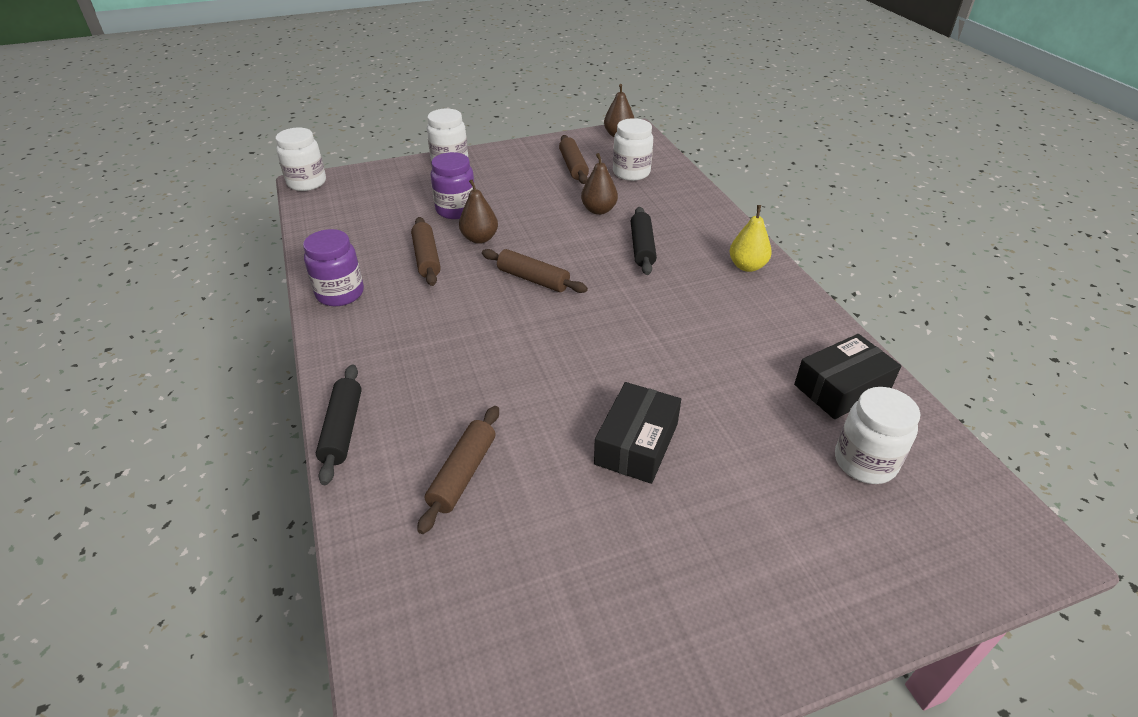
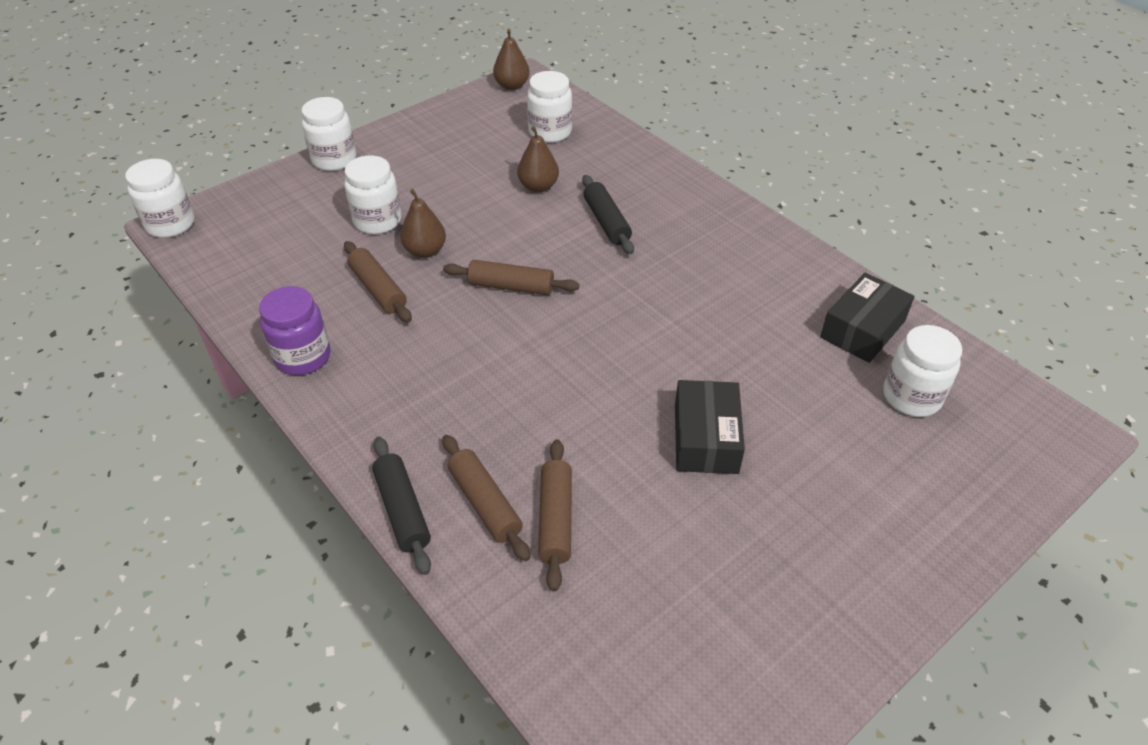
camera: 20 degrees left, 5 degrees up
(456, 210) = (377, 221): purple jar -> white jar
(573, 166) = (481, 137): brown rolling pin -> brown rolling pin (485, 503)
(747, 266) = (721, 219): yellow pear -> none

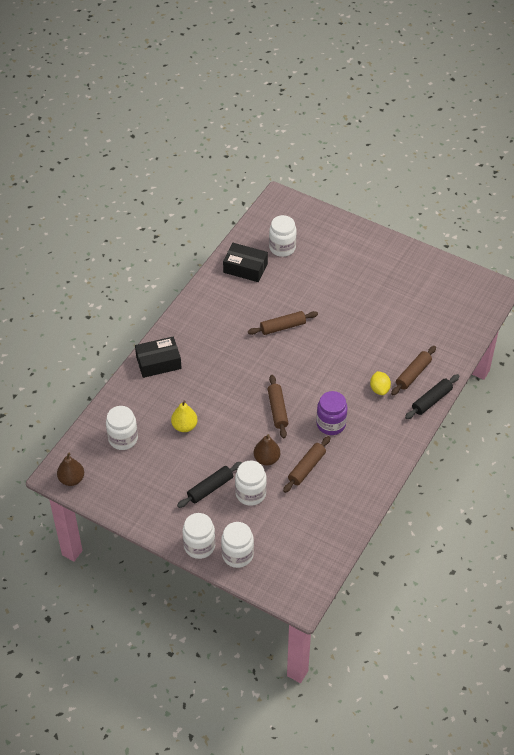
camera: 110 degrees left, 5 degrees up
(170, 224) = (301, 602): white jar -> white jar (237, 555)
(303, 357) = (369, 478): purple jar -> purple jar (331, 424)
(478, 434) = (379, 389): none -> yellow lemon
(538, 187) = (184, 426): brown pear -> yellow pear
(555, 519) = (408, 349): brown rolling pin -> brown rolling pin (283, 327)
(606, 222) = (205, 384): black rolling pin -> black rolling pin (210, 488)
(706, 438) = (341, 310): black box -> black box (158, 362)

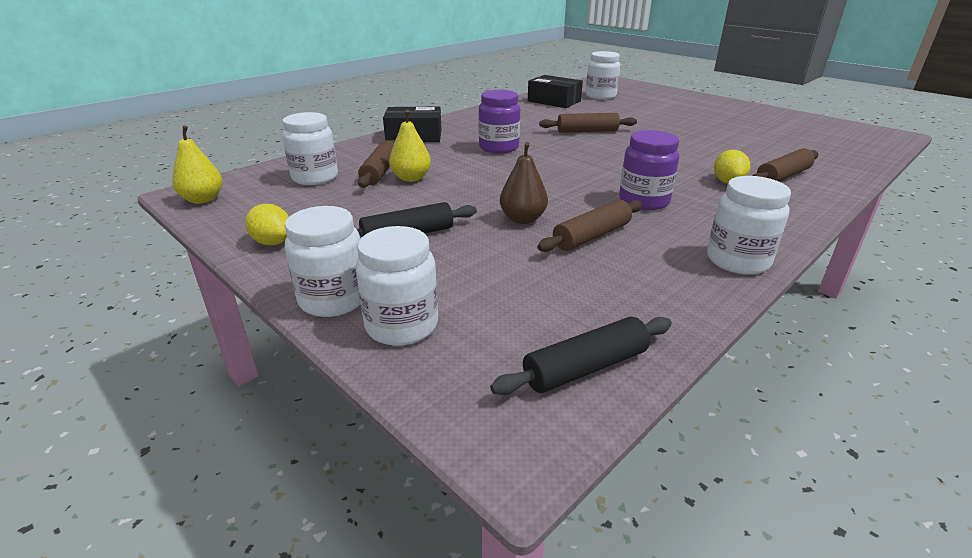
camera: 15 degrees right, 20 degrees down
(71, 479) = (203, 199): brown pear -> yellow pear
(142, 511) = (272, 242): none -> yellow lemon
(226, 369) = (498, 148): none -> purple jar
(250, 493) = (476, 250): white jar -> white jar (737, 261)
(277, 410) = (558, 181): brown rolling pin -> brown rolling pin (380, 172)
(431, 400) = (823, 200): black rolling pin -> black rolling pin (585, 367)

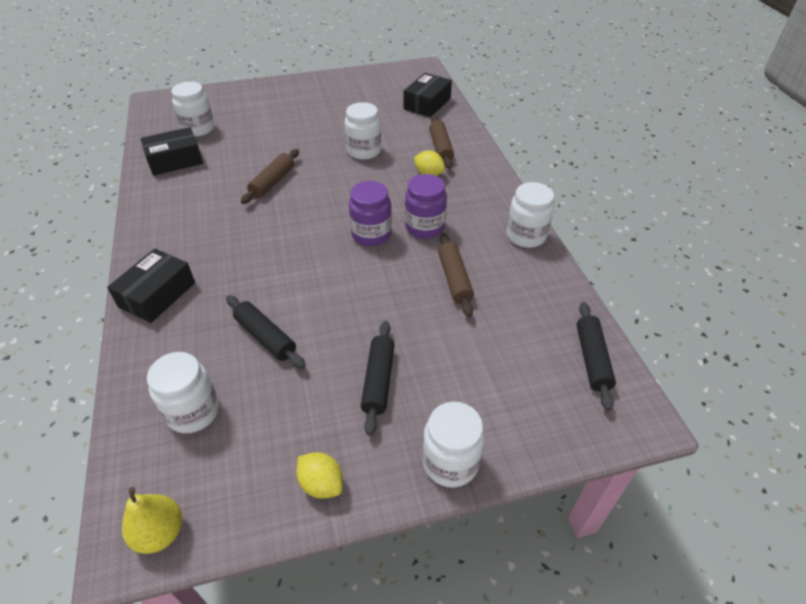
camera: 60 degrees left, 15 degrees up
(272, 242) = (321, 484): yellow lemon -> yellow lemon turned 60 degrees clockwise
(380, 172) = (228, 354): brown rolling pin -> none
(402, 325) = (507, 431): white jar -> white jar (364, 151)
(411, 178) = (266, 337): yellow pear -> black rolling pin
(498, 148) = (252, 250): purple jar -> purple jar (371, 234)
(522, 219) = (403, 301): brown pear -> none
(838, 152) = (427, 103): none -> black box

